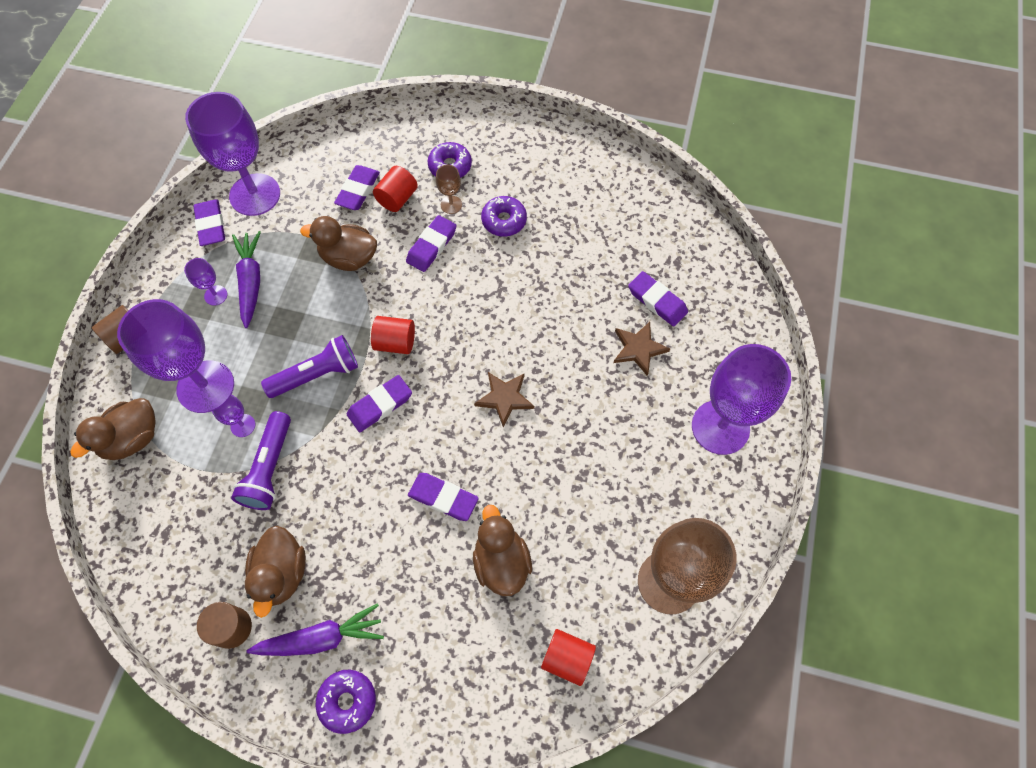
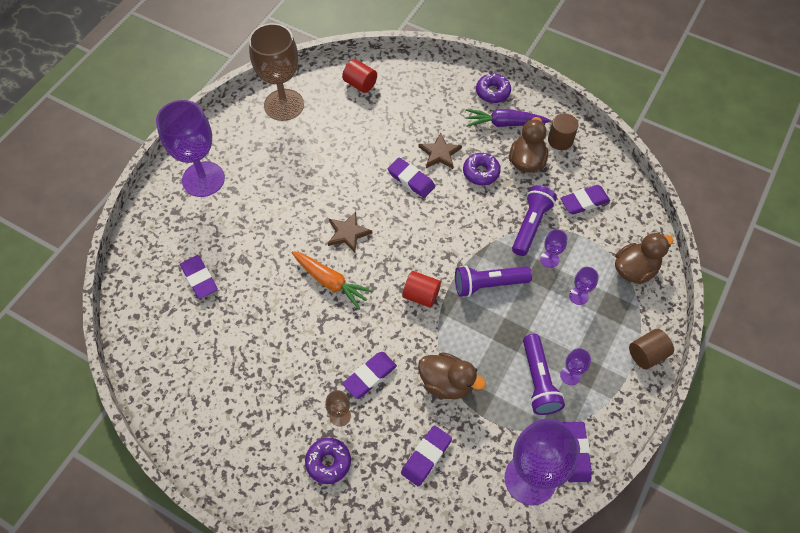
camera: 165 degrees left, 5 degrees down
(205, 386) = (578, 296): purple goblet -> purple goblet, size x0.43
(251, 282) = (538, 381): purple carrot -> purple flashlight
(380, 405) = (443, 250): purple eraser -> purple eraser (584, 202)
(397, 198) = (389, 437): red cylinder -> none
(501, 561) = (383, 137): brown duck -> none
(504, 221) = (296, 386): purple donut -> purple donut (481, 172)
(505, 333) = (331, 282): none -> orange carrot
(638, 349) = (233, 245): brown star -> brown star (439, 153)

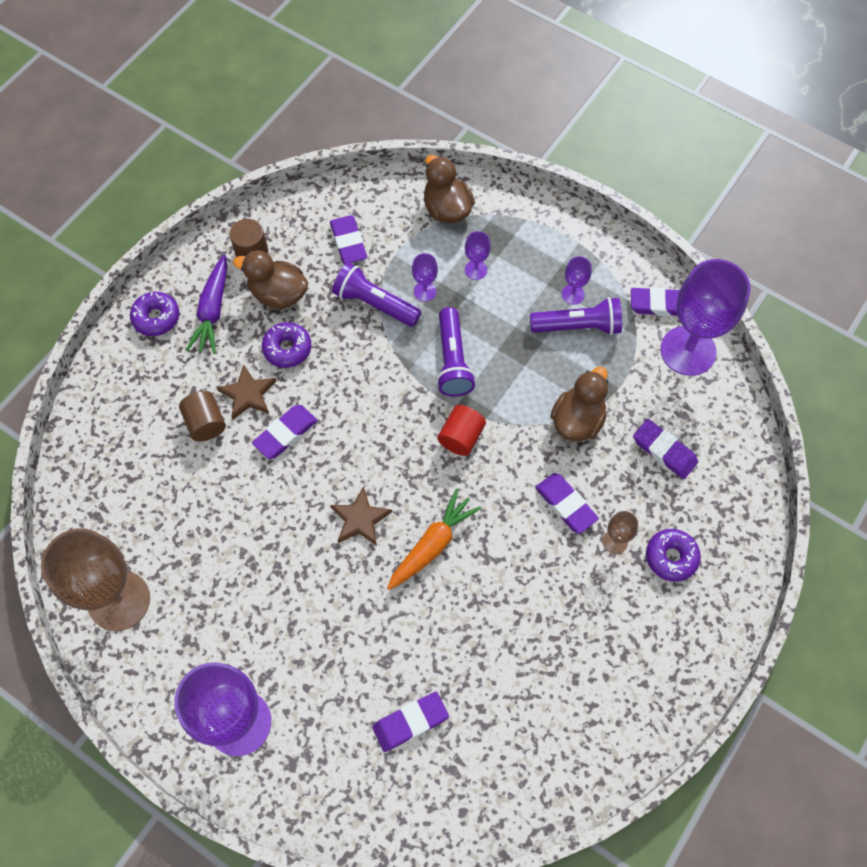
camera: 85 degrees left, 5 degrees up
(360, 84) = (102, 488): red cylinder -> none
(647, 354) = (551, 218): brown cylinder -> brown cylinder (206, 423)

